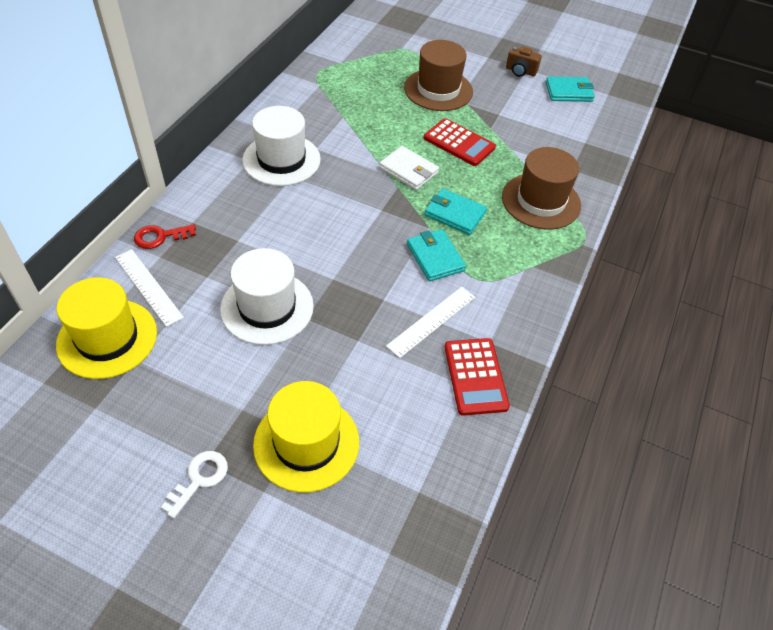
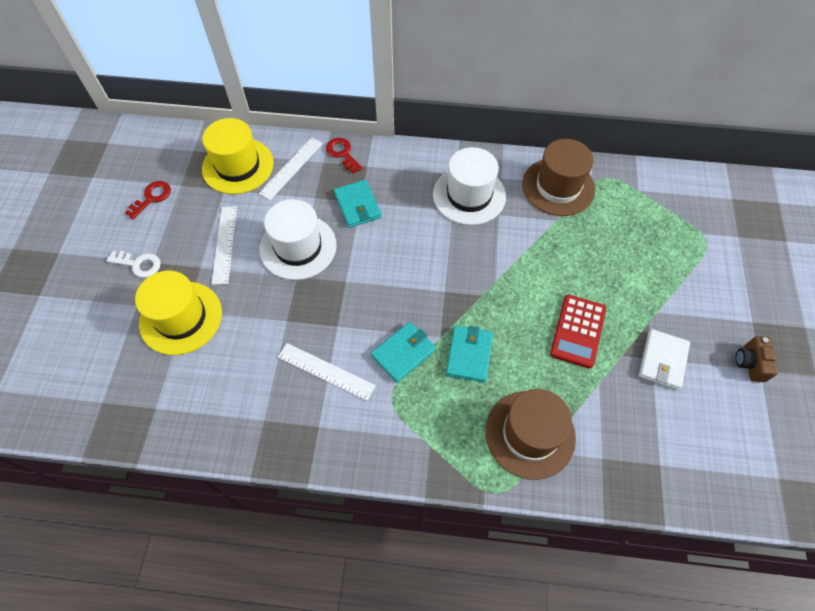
camera: 75 degrees right, 10 degrees up
(94, 446) = (152, 198): none -> red key
(222, 377) = (224, 244): none -> white ruler
(408, 170) = (510, 297): white wallet -> white wallet (662, 360)
(438, 90) = (654, 288): brown hat -> brown hat (558, 186)
(475, 376) = (276, 423): red calculator -> none
(568, 92) = (748, 427): turquoise wallet -> turquoise wallet (357, 205)

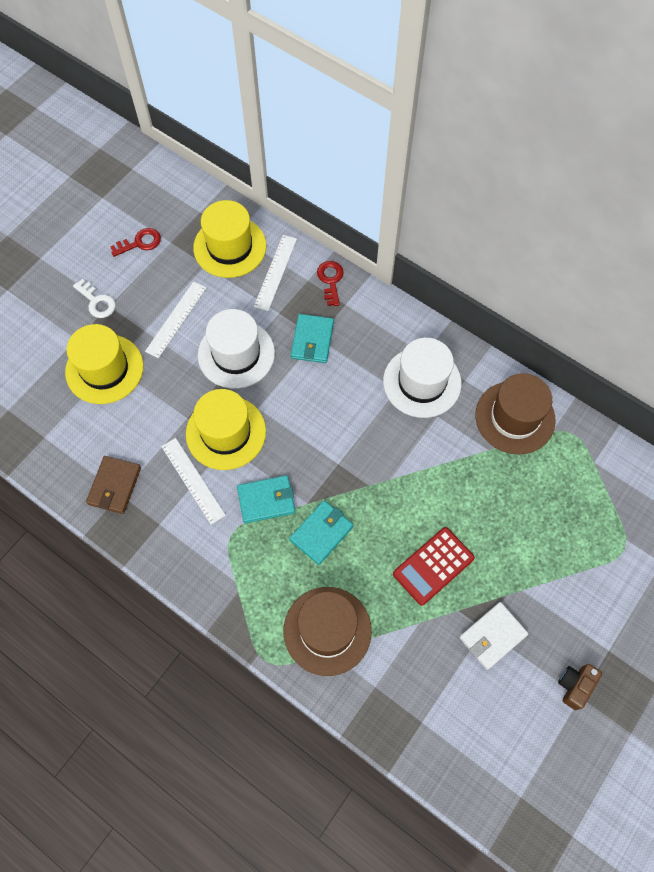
camera: 30 degrees right, 5 degrees up
(254, 415) = (115, 486): none -> brown wallet
(291, 168) = (276, 272): white ruler -> white ruler turned 45 degrees counterclockwise
(330, 315) = (226, 432): none -> yellow hat

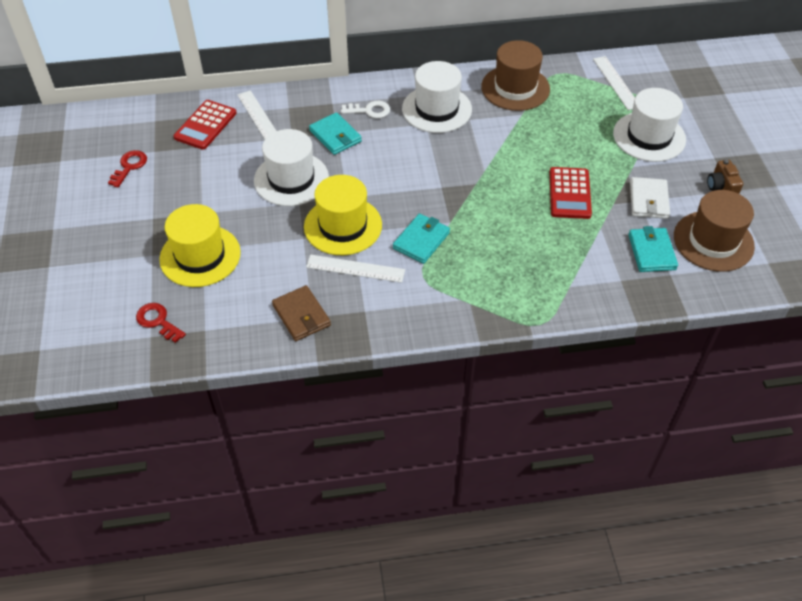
camera: 45 degrees left, 15 degrees down
(97, 302) = (140, 222): white key -> white key (369, 110)
(176, 319) = (218, 190): white ruler -> white ruler (616, 82)
(230, 247) = (205, 125): yellow hat -> red calculator
(321, 533) = (480, 230): turquoise wallet -> turquoise wallet (651, 252)
(327, 630) = (554, 276): brown hat -> brown hat (713, 241)
(330, 280) = (304, 97): red key -> red key (158, 321)
(574, 574) = (649, 136): none -> white hat

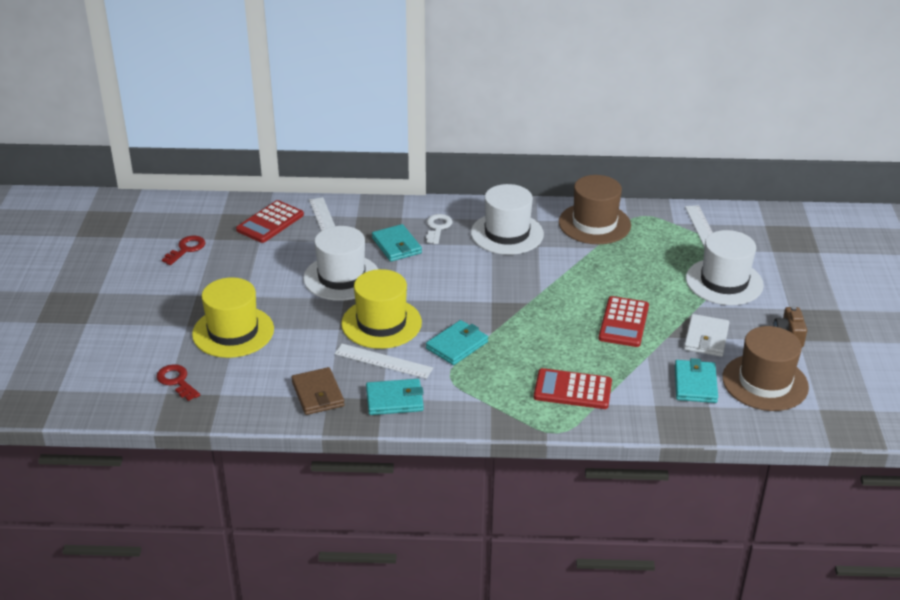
camera: 10 degrees right, 15 degrees down
(369, 110) = (438, 227): white key -> white key turned 90 degrees counterclockwise
(377, 311) = (394, 400): none -> turquoise wallet
(542, 275) = (572, 390): none -> red calculator

